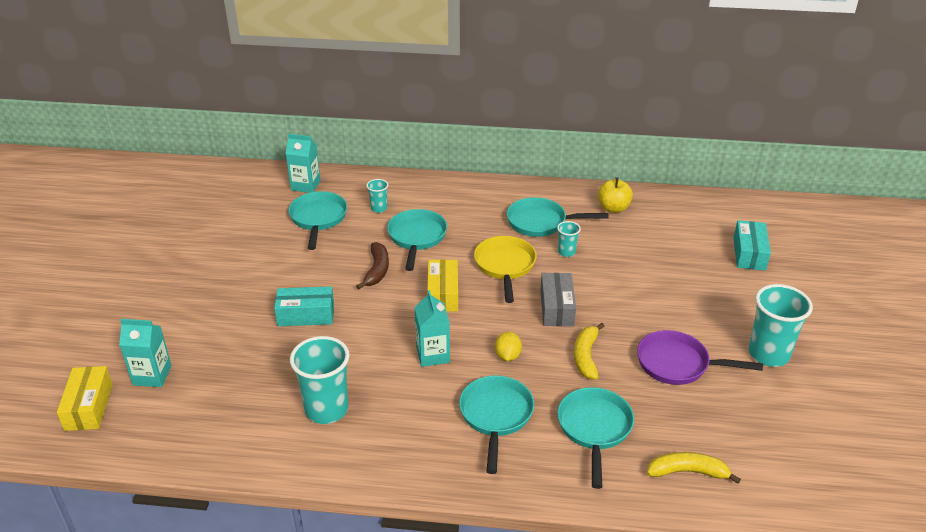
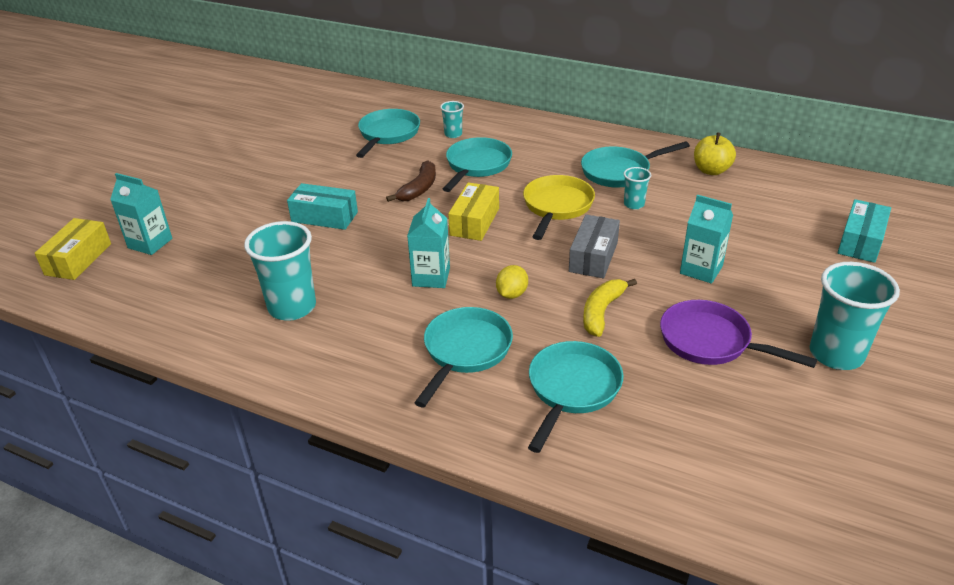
camera: 20 degrees right, 0 degrees up
(305, 185) = (393, 104): turquoise carton -> turquoise carton (701, 270)
(541, 222) = (619, 172): turquoise pan -> turquoise pan turned 45 degrees counterclockwise
(688, 472) = (665, 463): yellow banana -> none

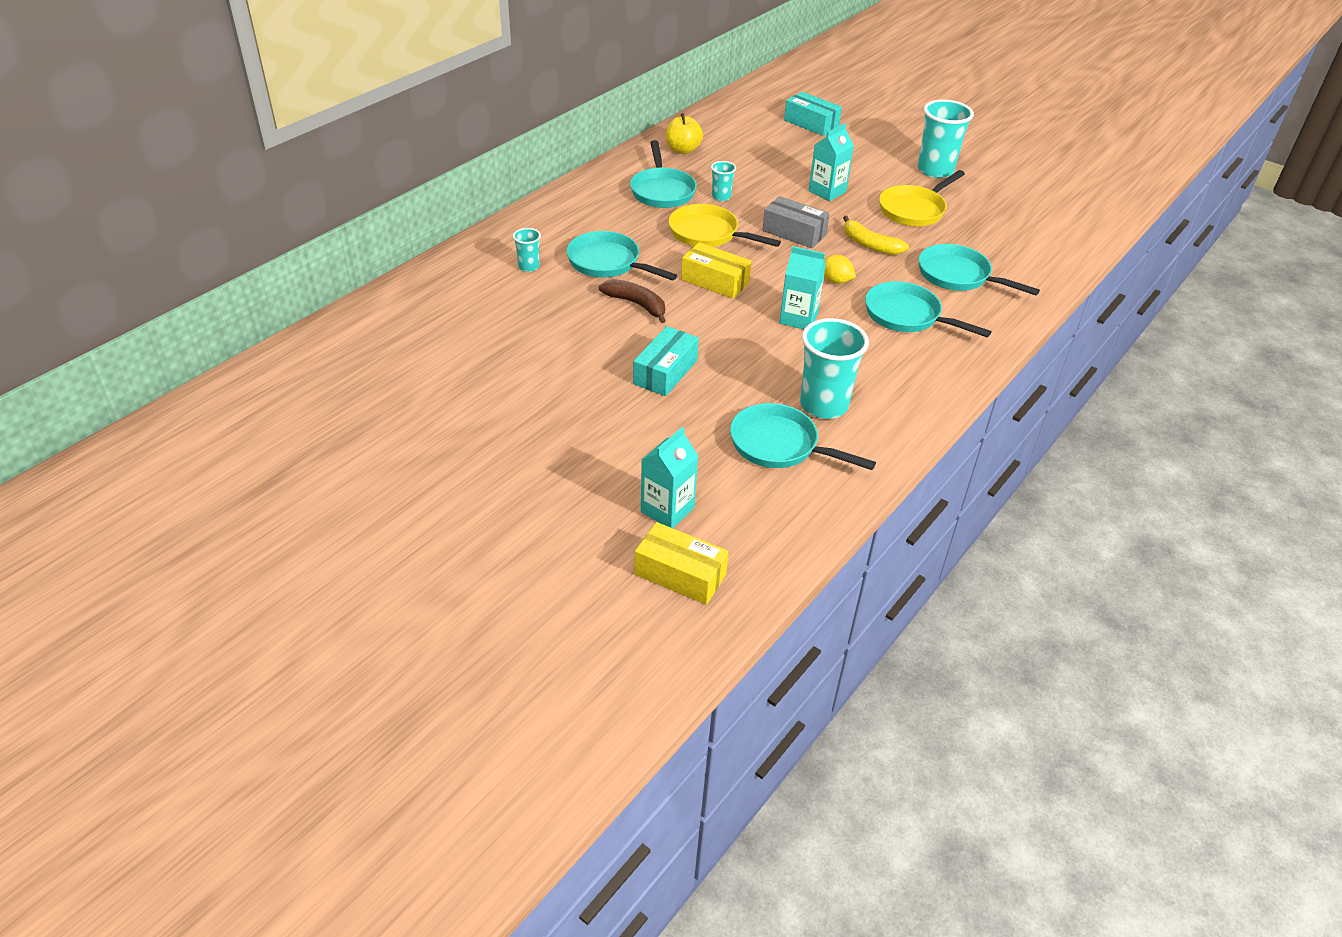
camera: 80 degrees left, 5 degrees up
(388, 134) = (500, 310): turquoise pan -> turquoise pan (779, 445)
(710, 341) = (914, 210): purple pan -> yellow pan

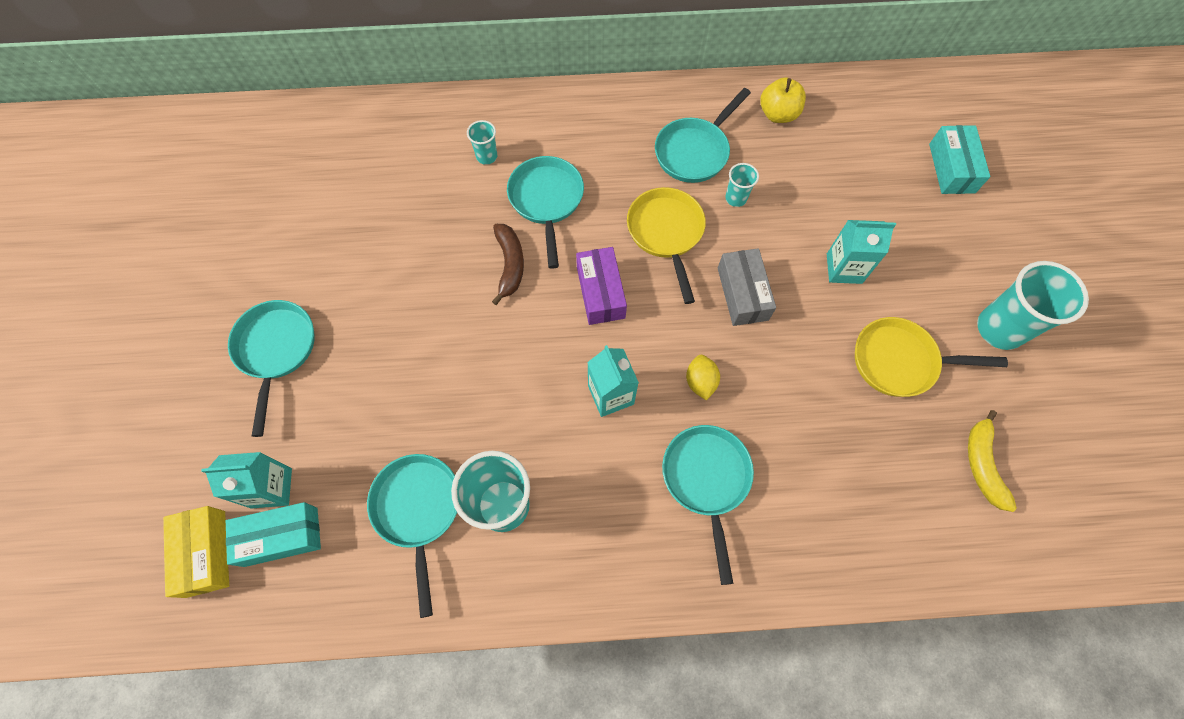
camera: 50 degrees right, 25 degrees up
(665, 372) = (439, 355): turquoise box -> turquoise box (281, 536)
(715, 281) = (600, 292): yellow box -> purple box
(870, 245) = (792, 367): yellow banana -> yellow banana (982, 464)
(958, 276) = (824, 479): turquoise pan -> turquoise pan (276, 350)

